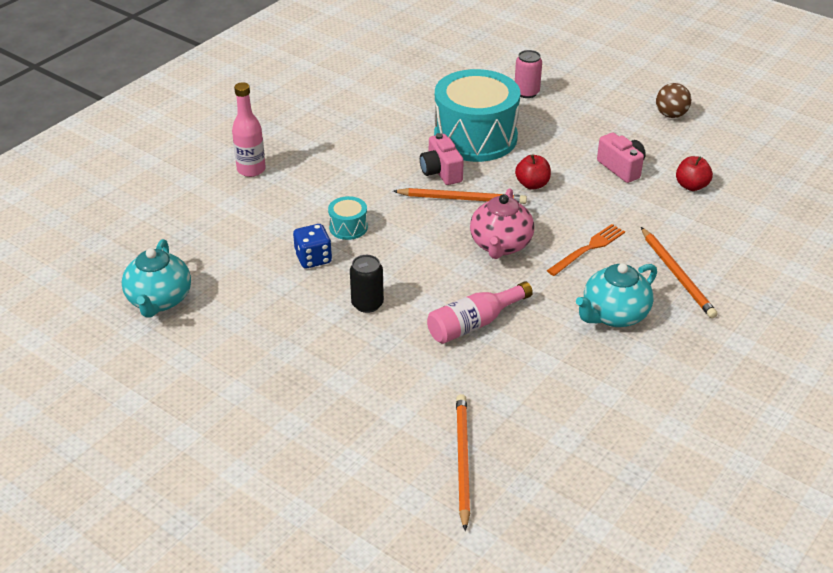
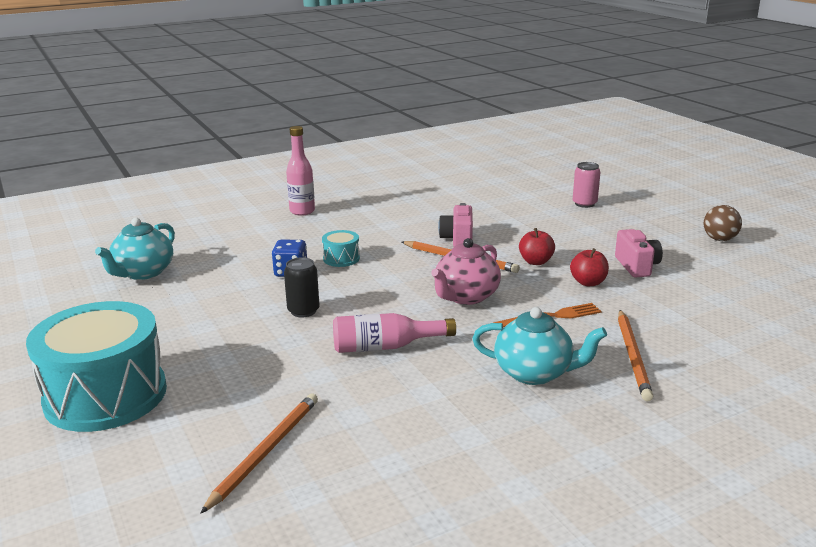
camera: 25 degrees right, 15 degrees down
(475, 137) = (510, 223): turquoise drum -> turquoise drum (106, 395)
(614, 315) = (534, 373): turquoise teapot -> turquoise teapot turned 150 degrees counterclockwise
(691, 186) = (703, 292): red apple -> red apple (588, 282)

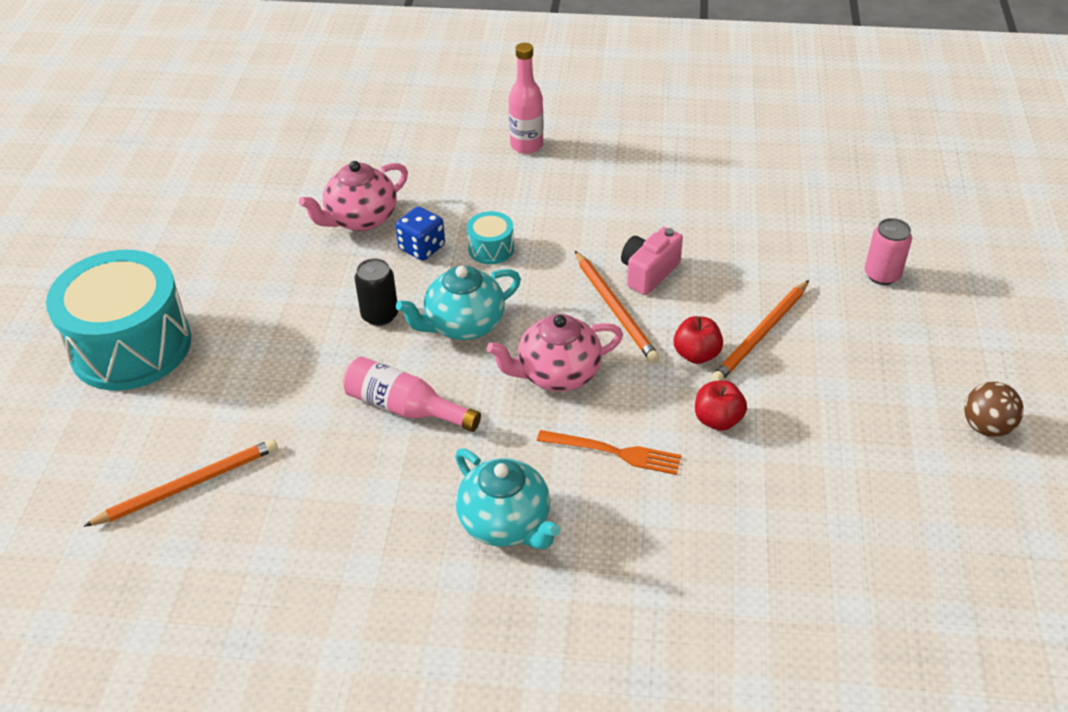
camera: 35 degrees right, 20 degrees up
(143, 273) = (290, 184): turquoise teapot -> turquoise teapot (463, 325)
(225, 273) = (360, 219): none -> pink teapot
(633, 356) = (632, 558): orange pencil -> orange pencil (760, 335)
(637, 266) = (810, 422): pink camera -> none

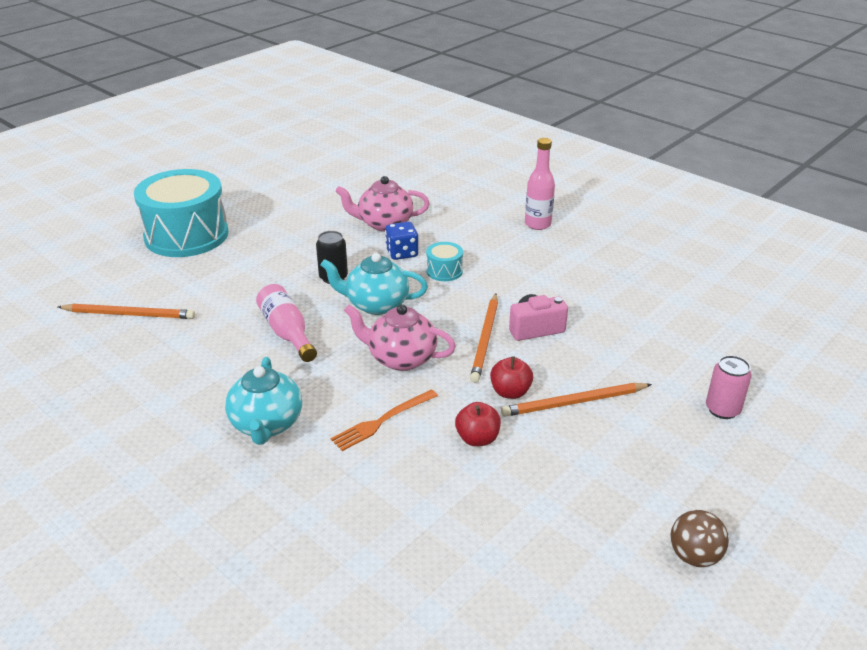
camera: 35 degrees right, 10 degrees down
(614, 452) = (382, 421): orange fork -> orange fork turned 90 degrees clockwise

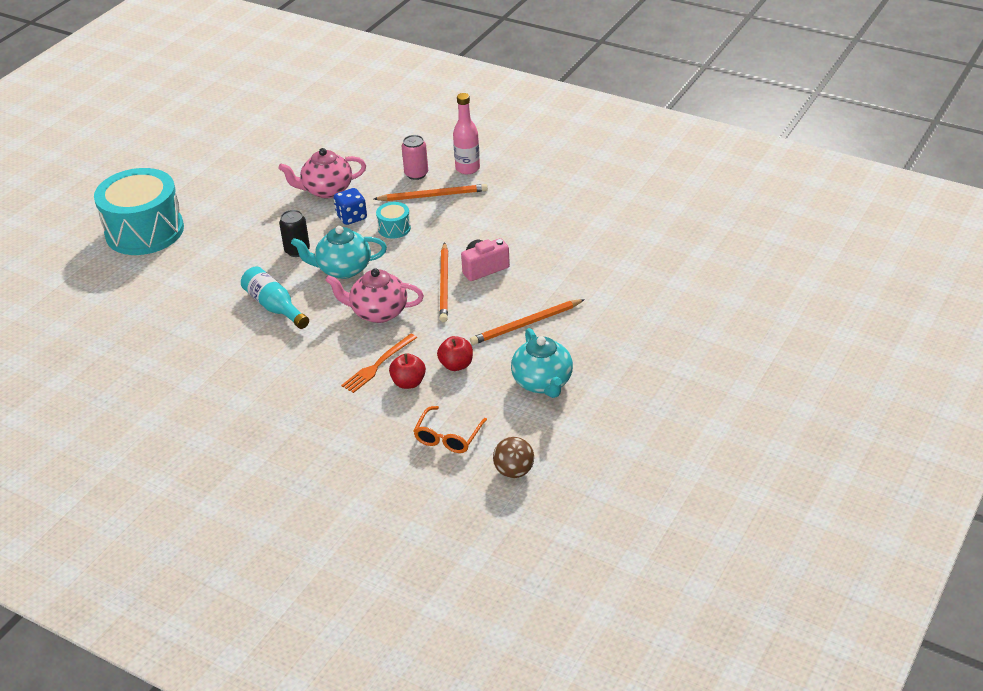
camera: 10 degrees left, 5 degrees up
(129, 314) = (128, 314): orange pencil -> orange pencil (433, 195)
(266, 425) = (286, 384): turquoise teapot -> turquoise teapot (543, 383)
(287, 332) = (274, 307): pink bottle -> turquoise bottle
(444, 536) = (448, 437): none -> orange glasses
(510, 392) = (474, 325): red apple -> red apple (408, 383)
(694, 556) = (627, 418): brown ball -> brown ball (514, 471)
(722, 409) = (641, 310): pink can -> pink can (416, 174)

